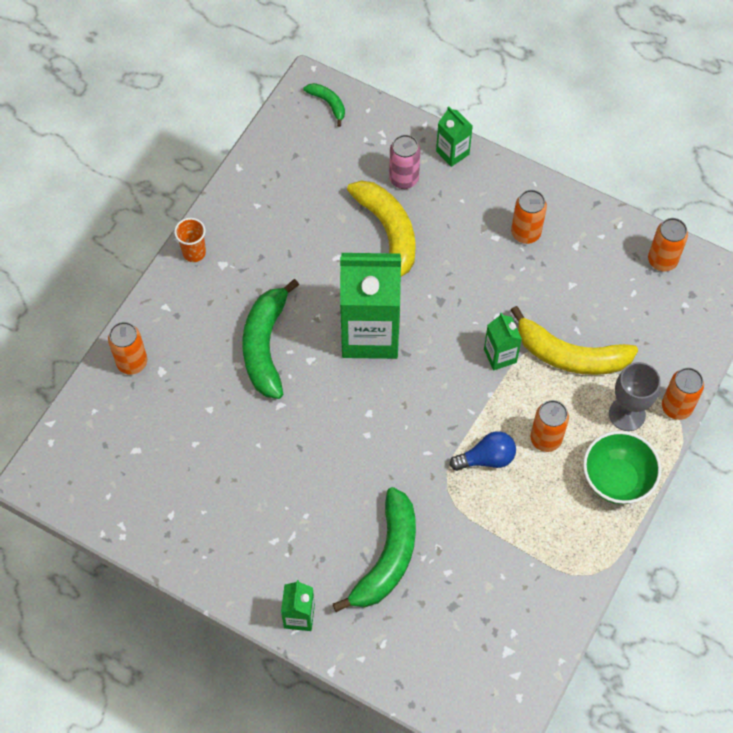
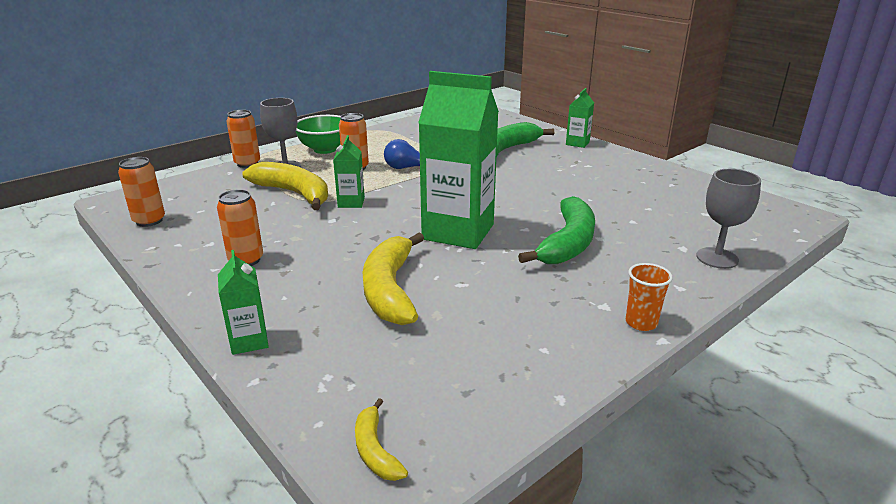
camera: 160 degrees left, 35 degrees down
(132, 362) = (717, 258): orange can -> grey goblet
(328, 103) = (375, 450): green banana -> yellow banana
(403, 179) = (334, 330): pink can -> none

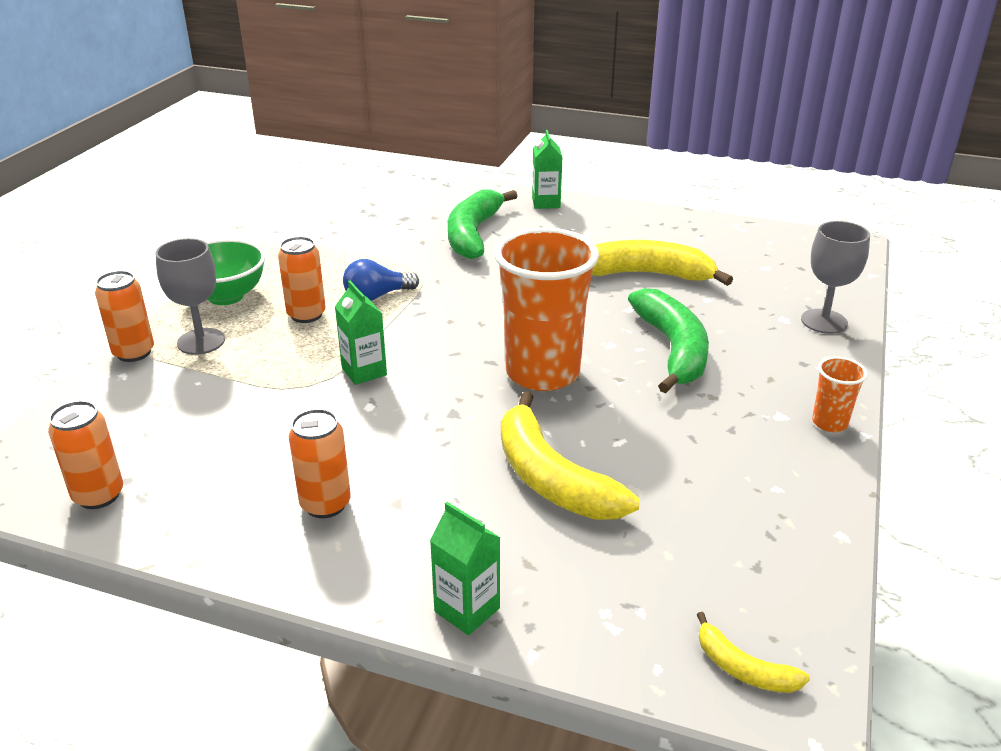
camera: 30 degrees left, 5 degrees up
(294, 193) = (267, 381): yellow banana -> yellow banana (647, 274)
(458, 232) = (542, 373): green carton -> orange cup

